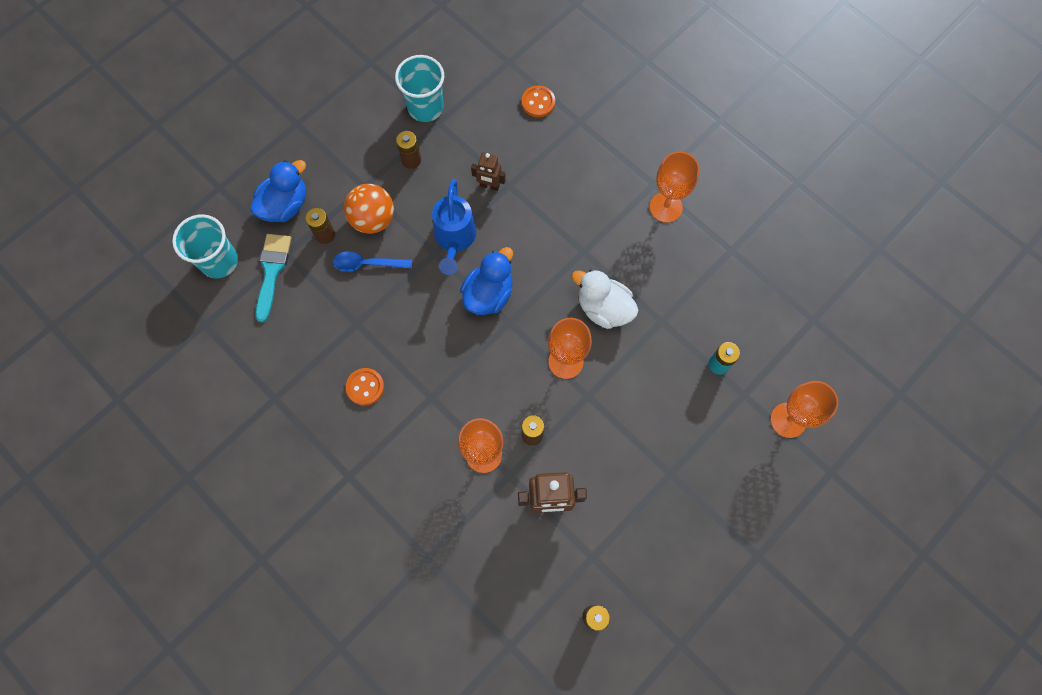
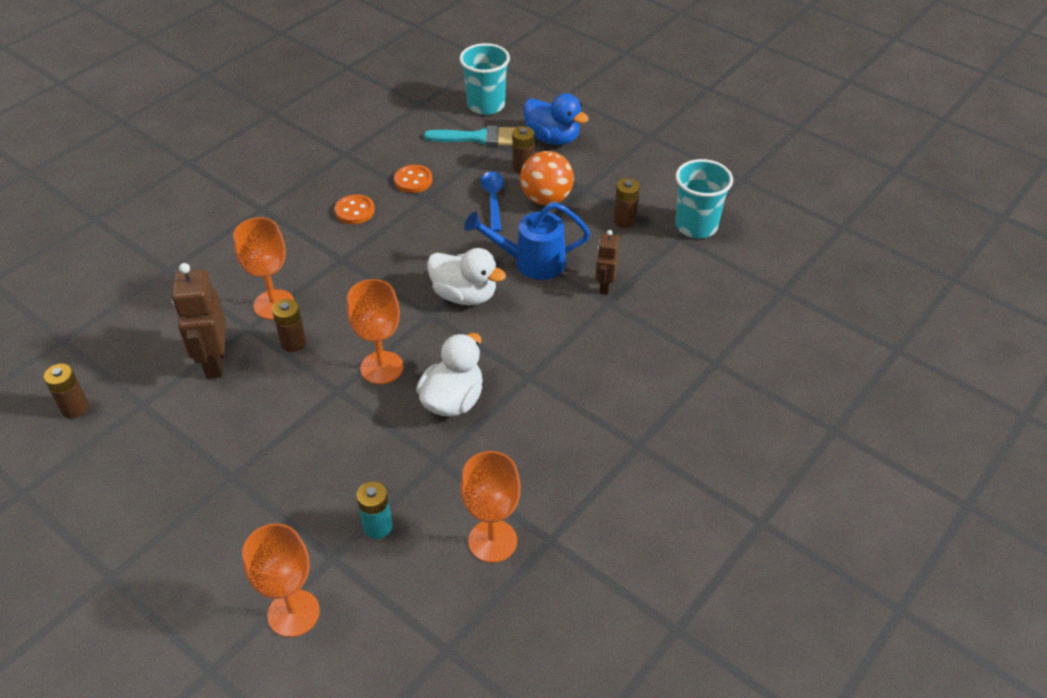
camera: 85 degrees right, 25 degrees down
(488, 294) = (465, 295): blue duck -> white duck
(538, 102) = (732, 322): orange button -> orange button (413, 180)
(665, 207) = (605, 460): orange goblet -> orange goblet (492, 541)

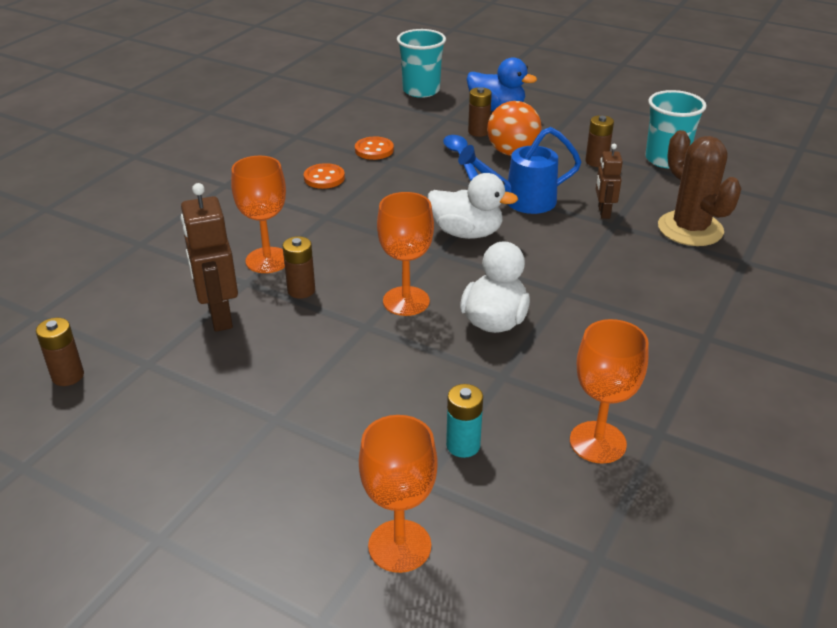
camera: 10 degrees left, 10 degrees down
(478, 138) = (424, 114): turquoise brush -> none
(680, 317) = (690, 229): none -> brown cactus

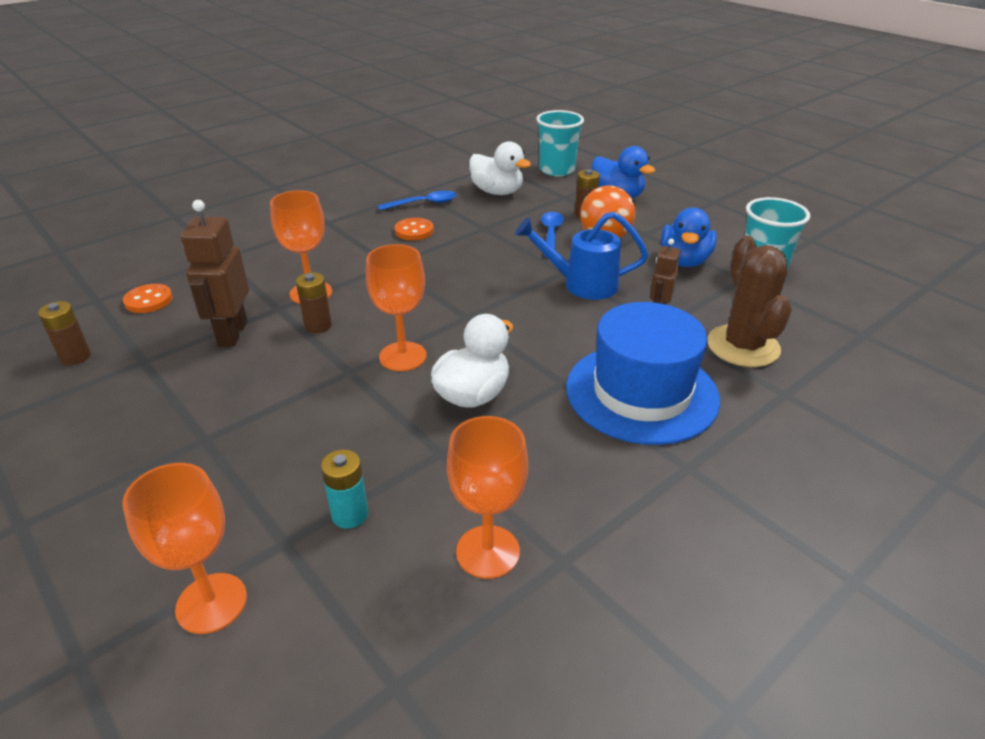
camera: 20 degrees right, 0 degrees up
(312, 148) = (423, 203): none -> blue spoon
(374, 150) = (476, 214): orange button -> orange button (148, 300)
(466, 233) = (507, 304): white duck -> white duck (497, 192)
(596, 162) = (684, 261): brown battery -> blue duck
(634, 286) = (641, 392): none -> blue hat

